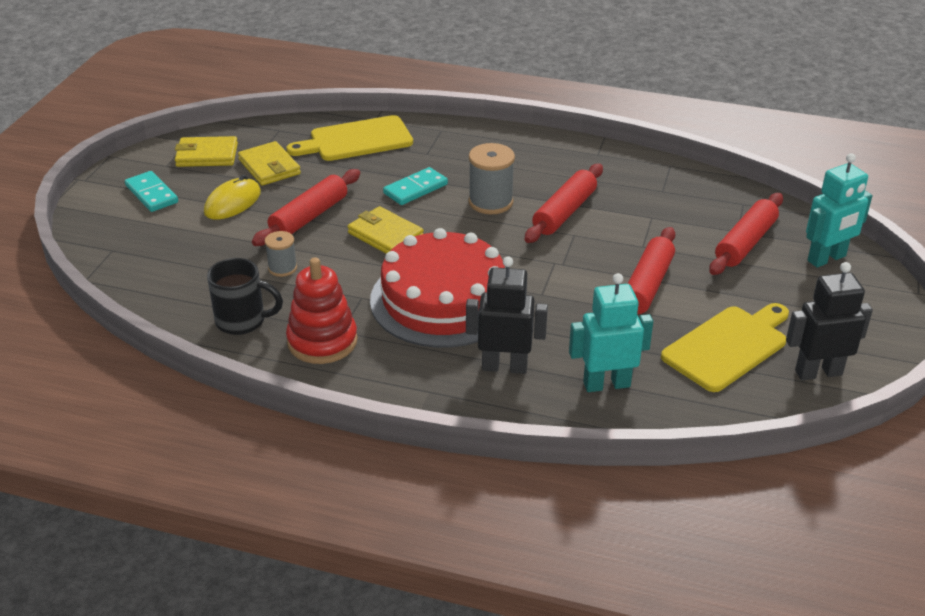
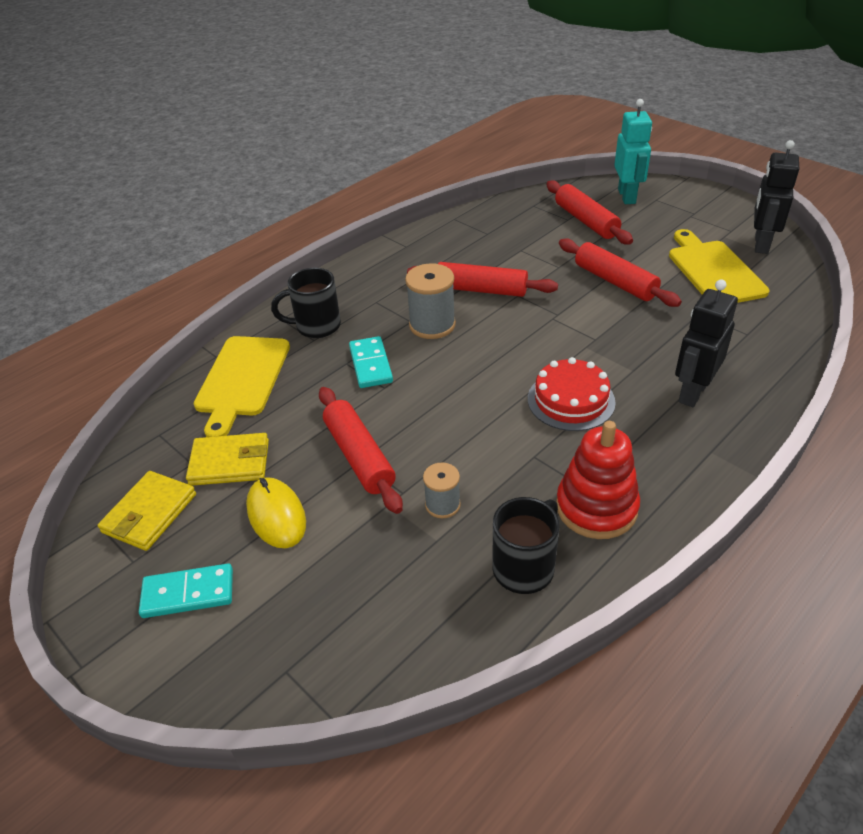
camera: 60 degrees left, 5 degrees up
(385, 235) = (436, 408): yellow wallet -> none
(443, 300) = (571, 400): red cake -> red cake, size x0.56
(444, 149) = (316, 326): none -> black mug
(564, 212) = (481, 289): red rolling pin -> red rolling pin turned 45 degrees counterclockwise
(606, 384) = (739, 343): turquoise robot -> none

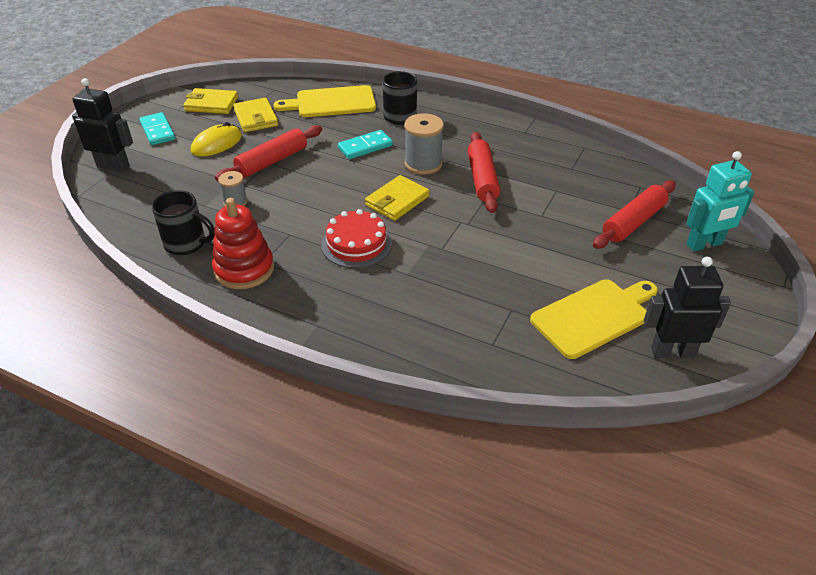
camera: 70 degrees right, 0 degrees up
(497, 356) = (397, 201): none -> yellow wallet
(615, 281) = (536, 251): red rolling pin -> none
(692, 392) = (389, 311): black robot -> black robot (113, 166)

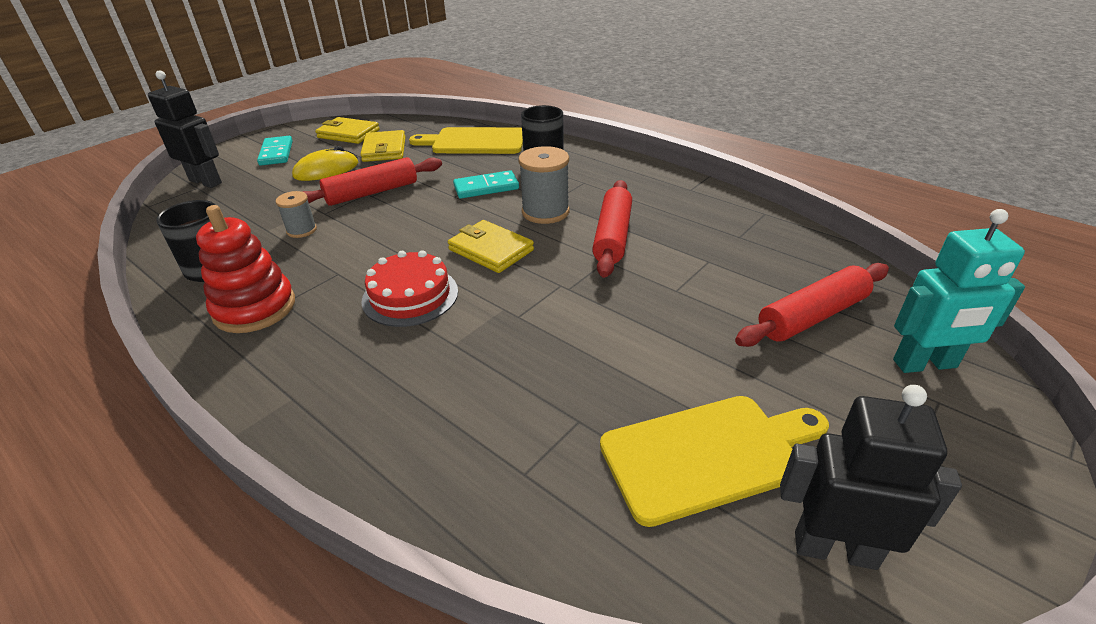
camera: 15 degrees right, 5 degrees down
(397, 201) = (491, 250): yellow wallet -> yellow wallet turned 75 degrees clockwise

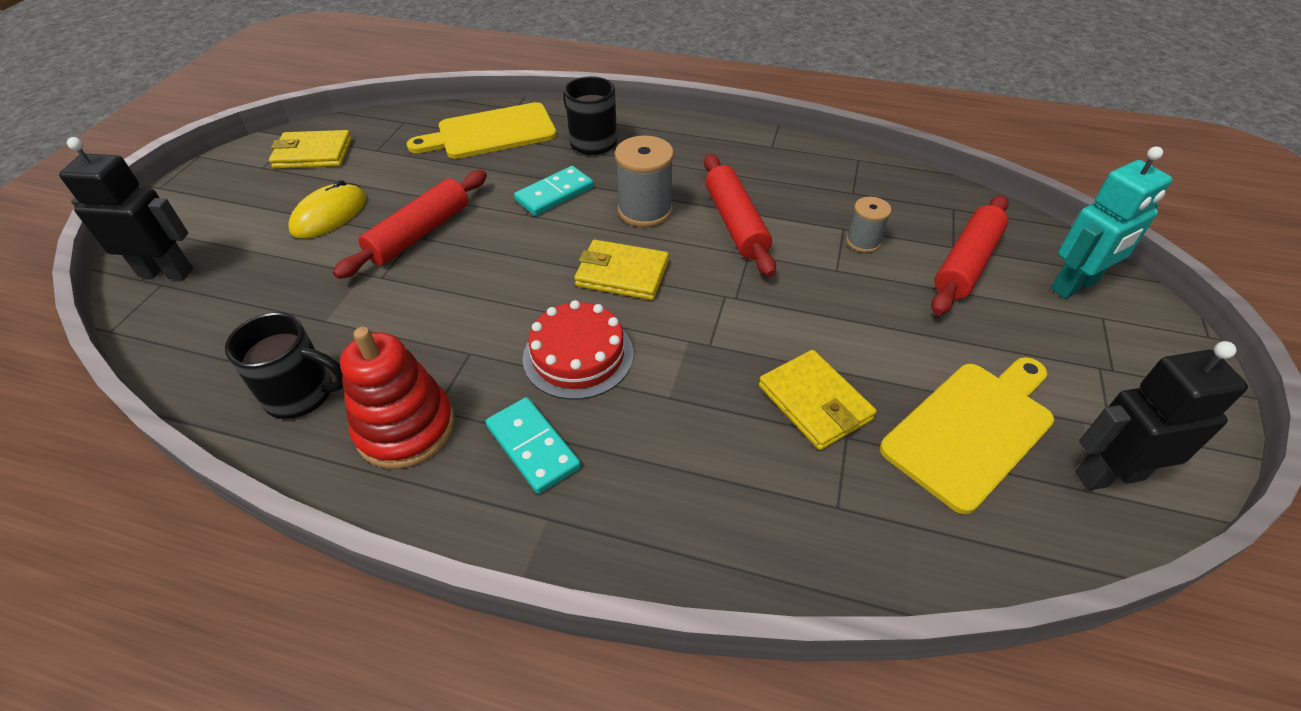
camera: 25 degrees left, 10 degrees up
(276, 153) = (234, 205): turquoise domino -> turquoise domino (533, 447)
(301, 230) = (372, 308): grey spool -> grey spool (863, 241)
(384, 149) = (383, 167): yellow wallet -> yellow wallet (814, 402)

